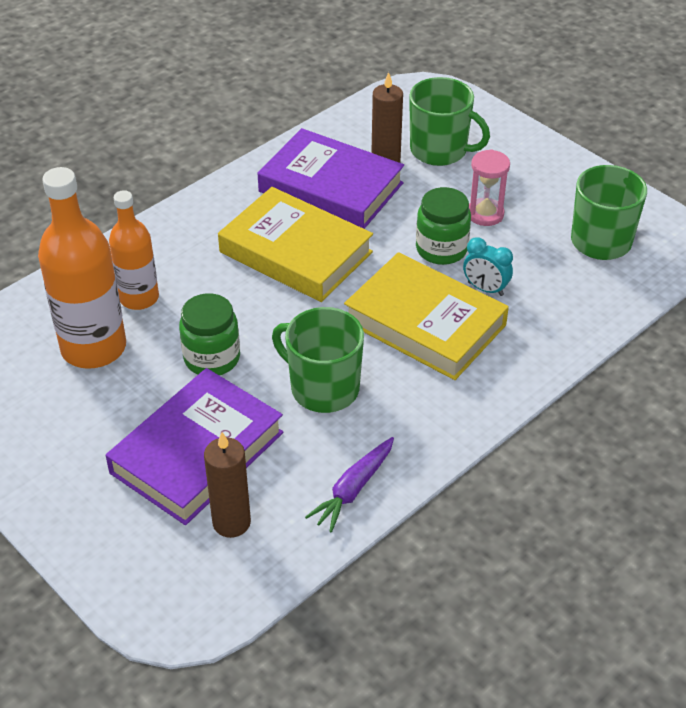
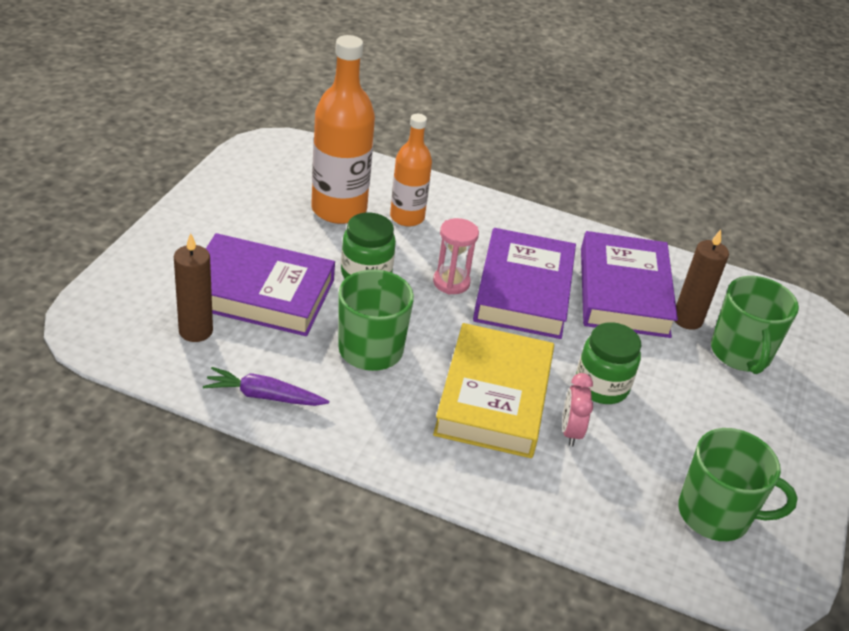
camera: 60 degrees right, 5 degrees down
(295, 252) = (523, 290): yellow book -> purple book
(485, 214) = (677, 408): pink hourglass -> pink hourglass (451, 282)
(485, 289) = (571, 431): turquoise clock -> pink clock

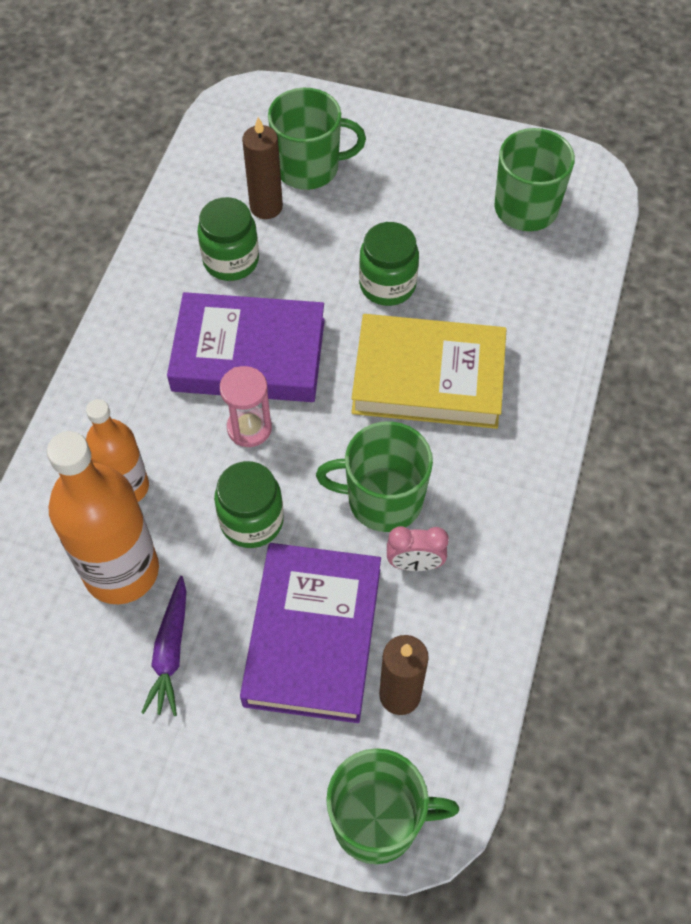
camera: 90 degrees left, 20 degrees up
(105, 305) = (378, 820): none -> green mug
(264, 396) = (486, 597): purple carrot -> purple carrot (170, 652)
(571, 431) = (457, 311): pink clock -> pink clock (415, 564)
(623, 291) = (231, 260): purple book -> green jar

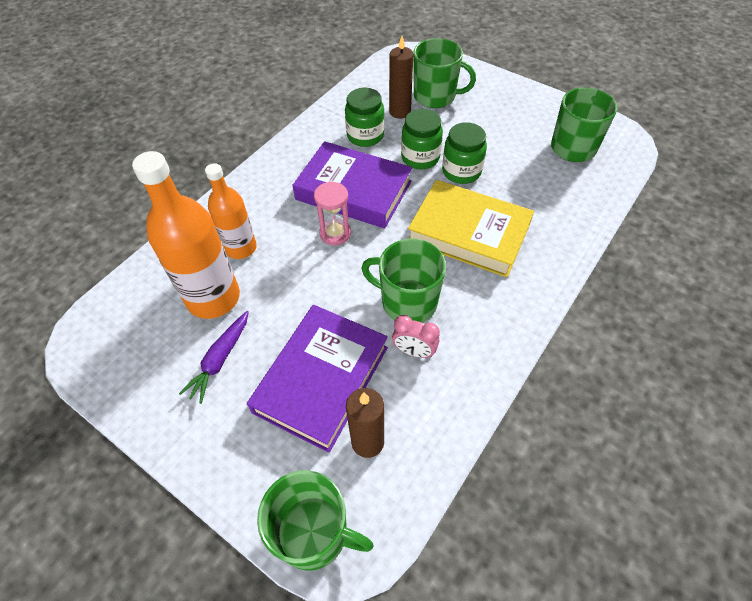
camera: 20 degrees right, 5 degrees down
(251, 521) = (312, 291): green jar -> green jar (420, 157)

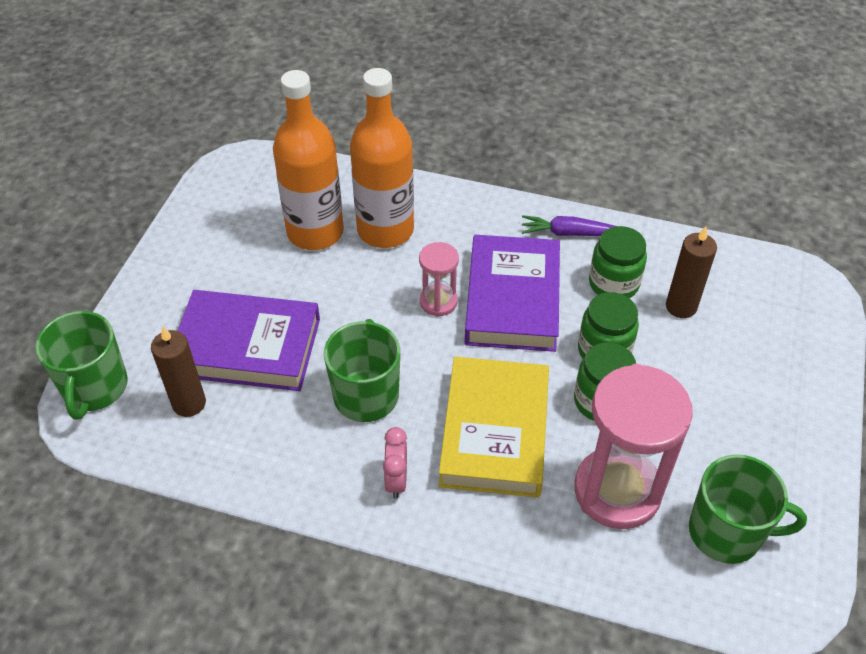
camera: 70 degrees right, 5 degrees down
(220, 360) = (247, 263): purple carrot -> purple carrot (569, 233)
(241, 248) = (385, 230): orange bottle -> orange bottle, size x1.59
(414, 351) = (303, 416): pink clock -> pink clock (396, 480)
(435, 96) = (738, 338): green mug -> none
(533, 185) = (617, 491): none -> pink hourglass

